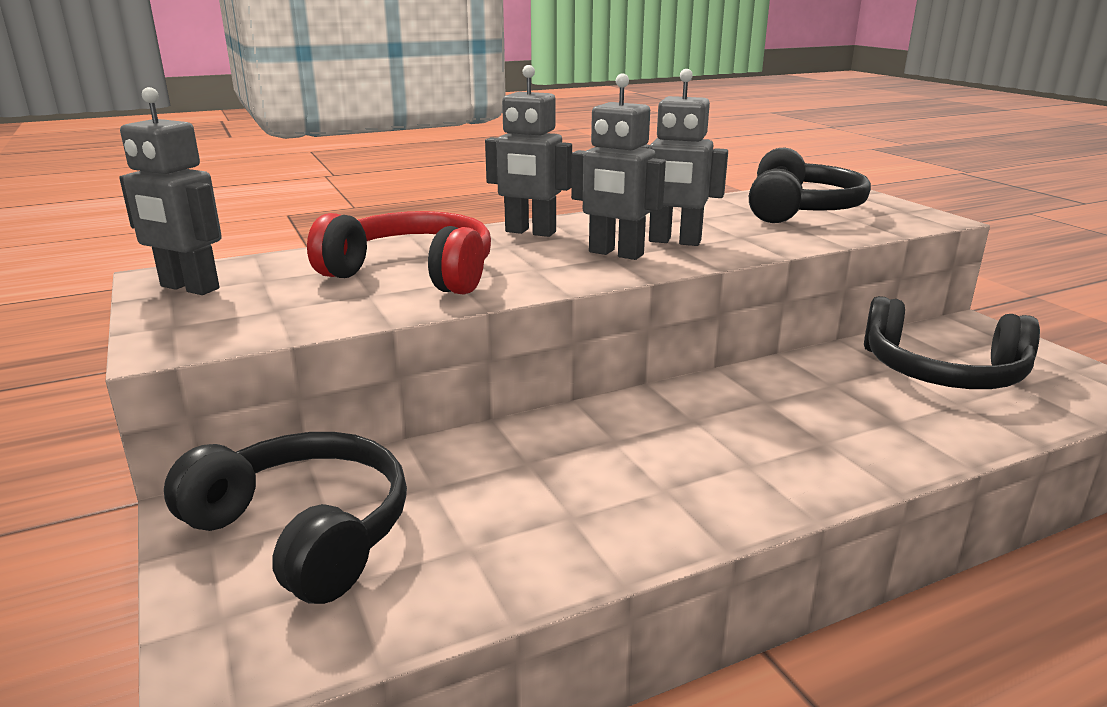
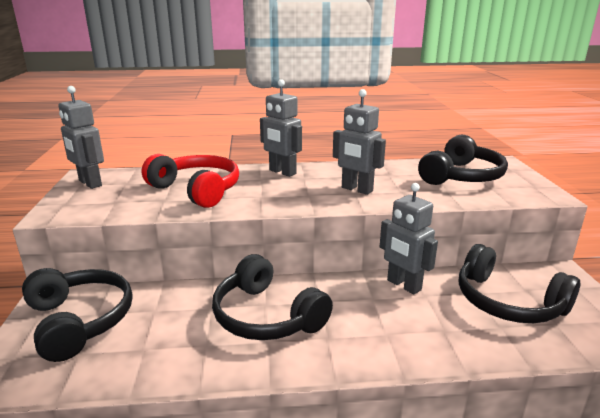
camera: 20 degrees right, 0 degrees up
(615, 254) = (314, 193): grey robot -> grey robot (403, 285)
(631, 455) = (266, 316): none -> black headphones

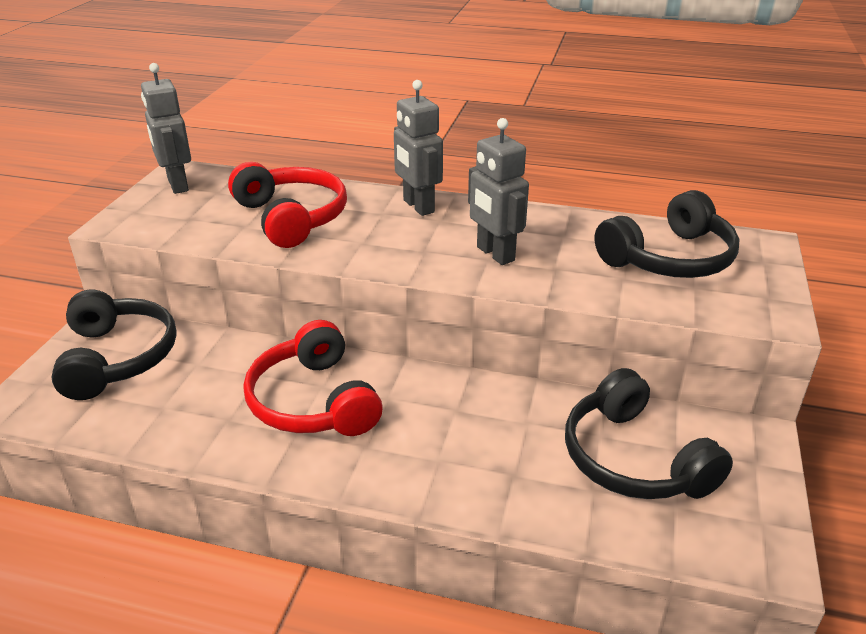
camera: 20 degrees right, 10 degrees up
(266, 316) = (313, 401): black headphones -> red headphones
(403, 285) = (510, 401): grey robot -> none

